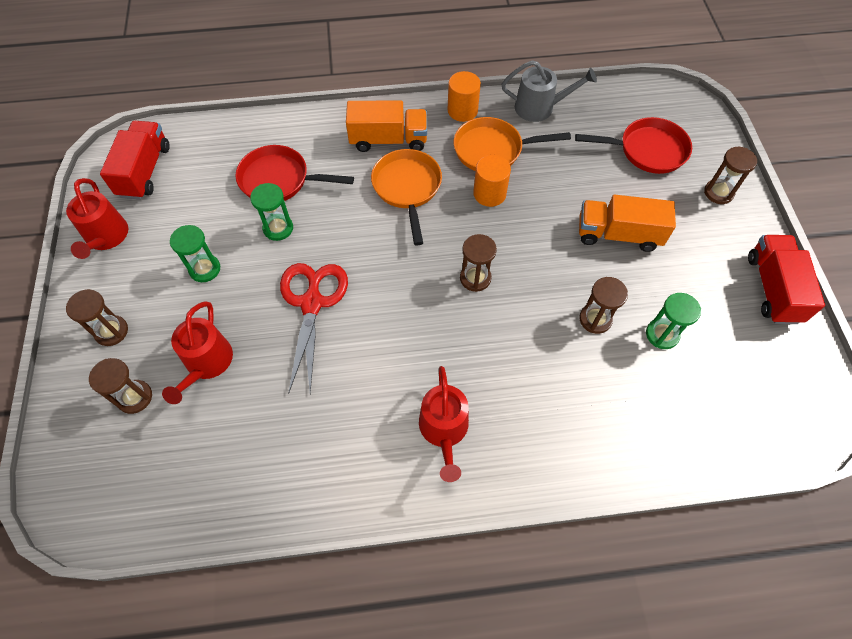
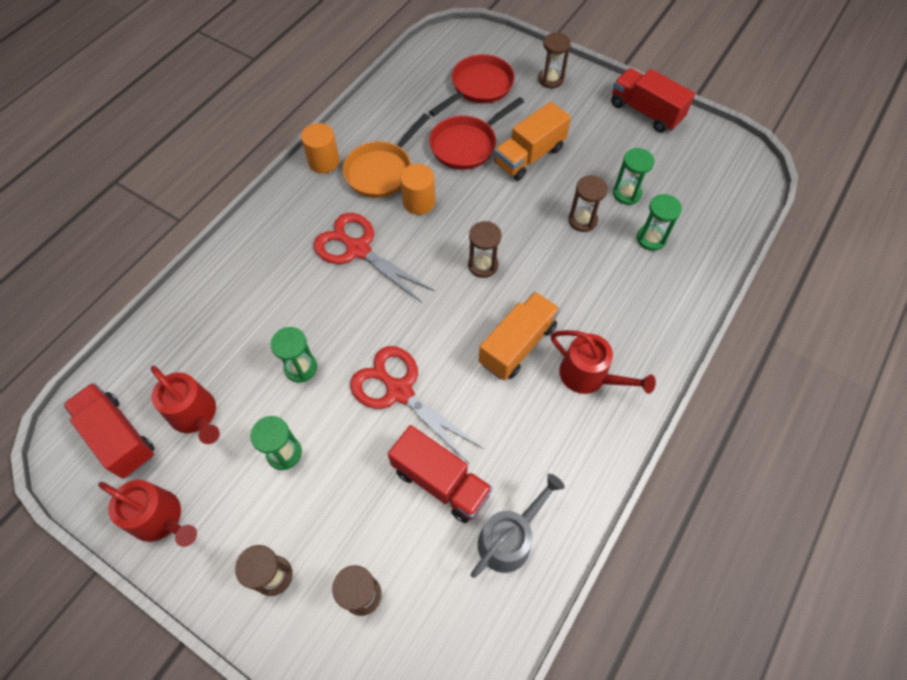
camera: 50 degrees left, 0 degrees up
(207, 363) = (382, 511): red watering can -> red watering can (196, 415)
(260, 385) = (440, 481): none -> red truck
(279, 180) = (251, 333): red pan -> red pan (466, 145)
(388, 140) = (297, 229): orange truck -> orange truck (517, 345)
(407, 188) = (358, 249): orange pan -> red scissors
(539, 107) = (375, 115): grey watering can -> grey watering can (509, 538)
(634, 387) = (651, 238): none -> green hourglass

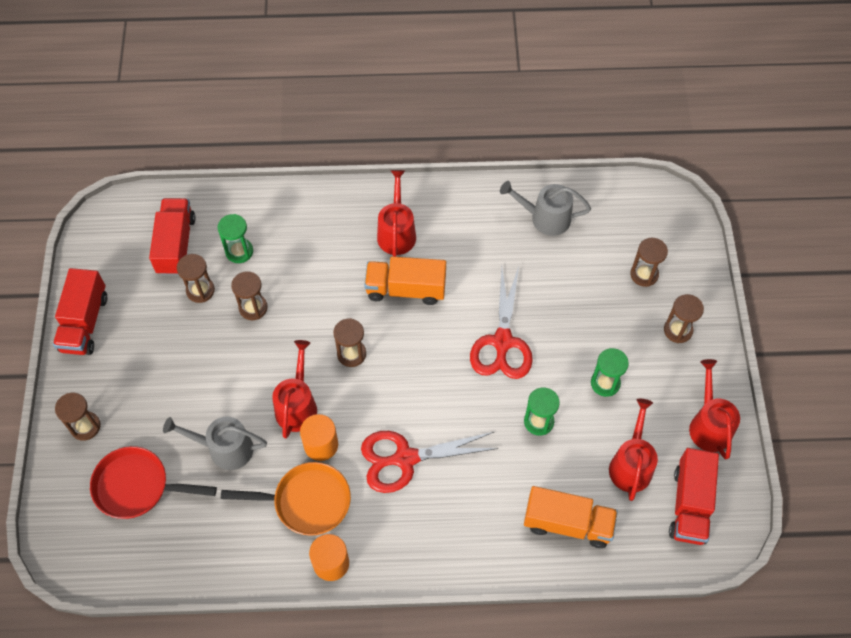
camera: 125 degrees left, 0 degrees up
(358, 249) = (405, 458): red scissors -> red scissors turned 75 degrees clockwise
(440, 481) = (543, 276): red truck -> red truck (176, 245)
(465, 204) = (297, 405): none -> red watering can
(466, 145) = (225, 448): red pan -> grey watering can
(529, 156) = (204, 387): orange truck -> orange truck (567, 523)
(626, 193) = (200, 290): green hourglass -> brown hourglass

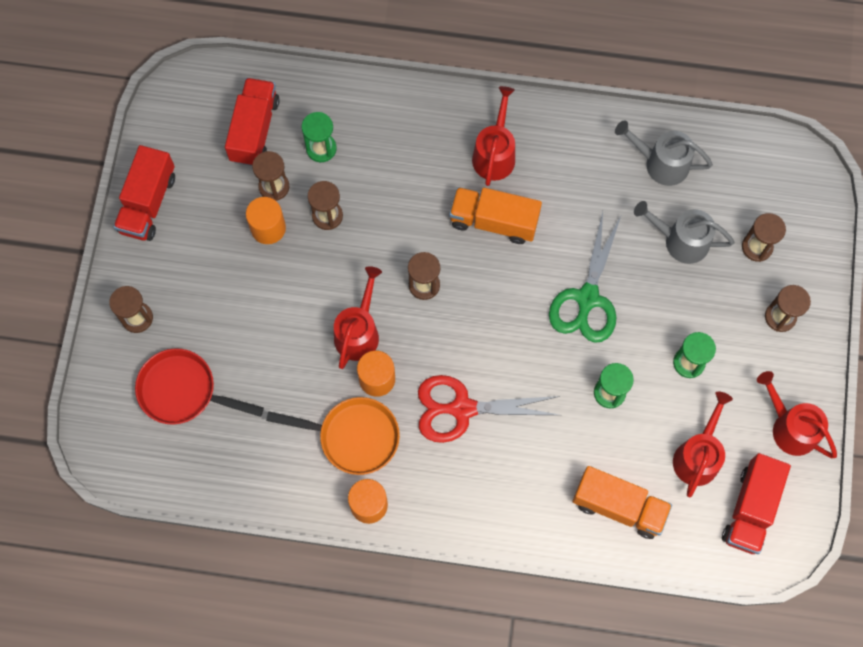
camera: 10 degrees right, 10 degrees up
(200, 327) = (268, 228): none -> orange cylinder
(225, 448) = (277, 366): grey watering can -> grey watering can (681, 241)
(502, 342) = (587, 298): red scissors -> green scissors
(709, 425) = (790, 427): red watering can -> red watering can turned 45 degrees counterclockwise

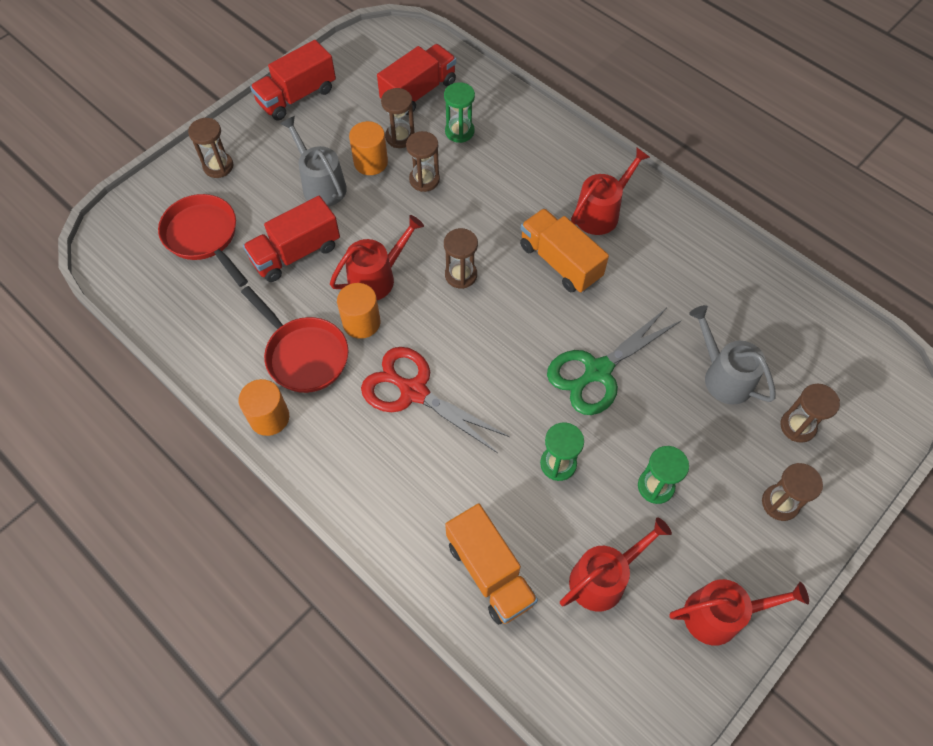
camera: 35 degrees right, 10 degrees down
(353, 437) = (304, 355): orange pan -> red pan
(661, 163) = (750, 303): grey watering can -> grey watering can (321, 185)
(750, 509) = (622, 667): red truck -> red truck (296, 253)
(790, 427) = (720, 615): red watering can -> red watering can turned 90 degrees clockwise

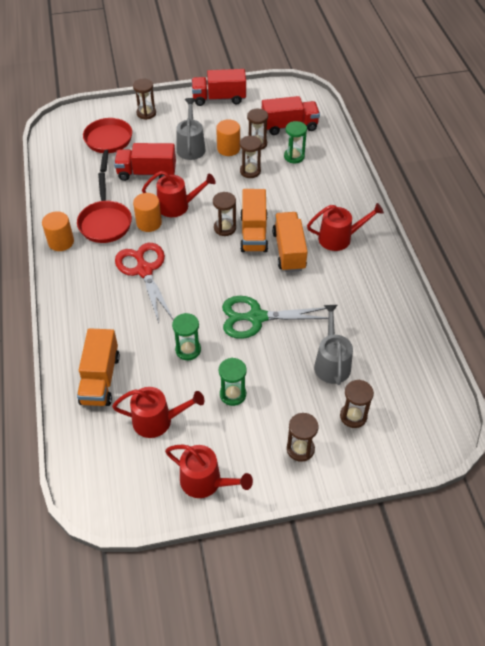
camera: 35 degrees right, 10 degrees down
(500, 262) = (254, 233): none -> orange truck

